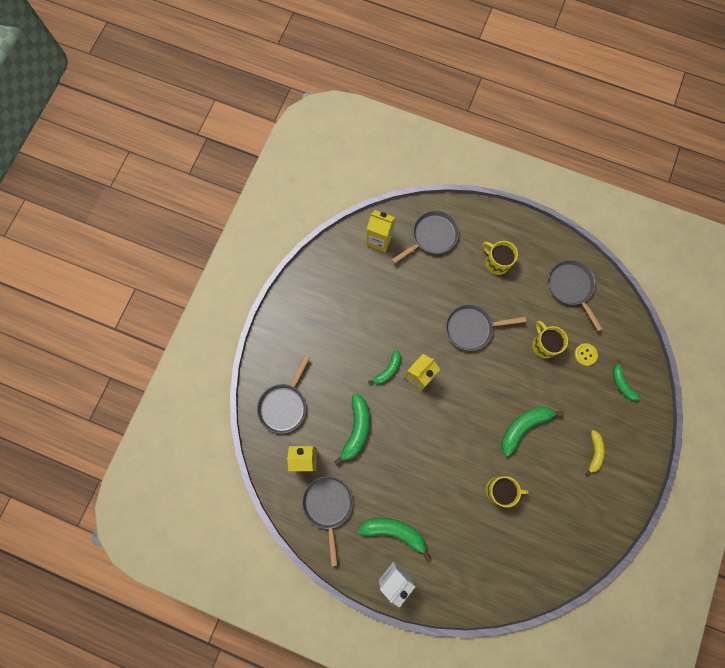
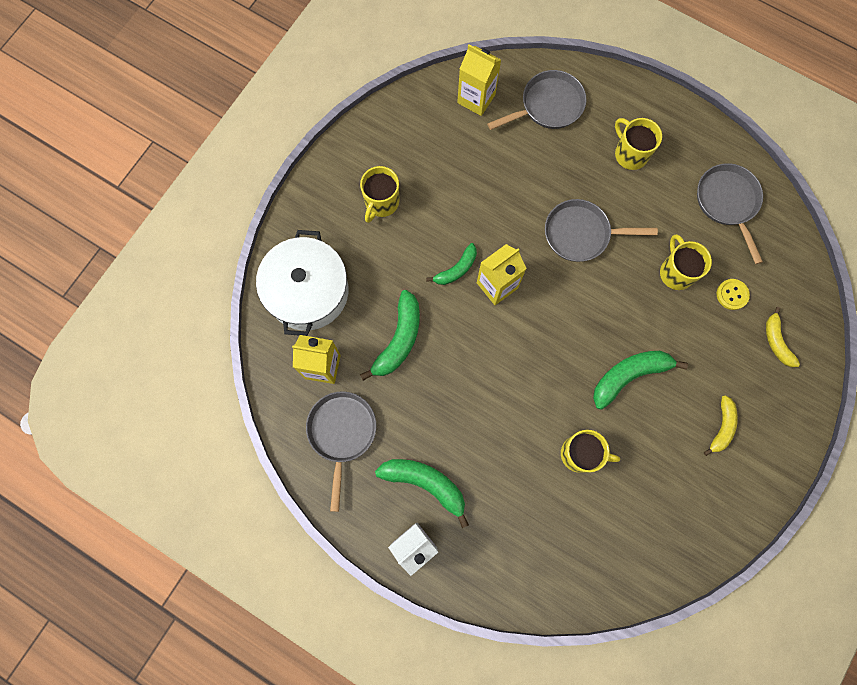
camera: 10 degrees right, 0 degrees up
(284, 405) = (307, 291): grey pan -> white pot
(325, 329) = (381, 203): none -> yellow mug
(622, 383) = (776, 341): green banana -> yellow banana

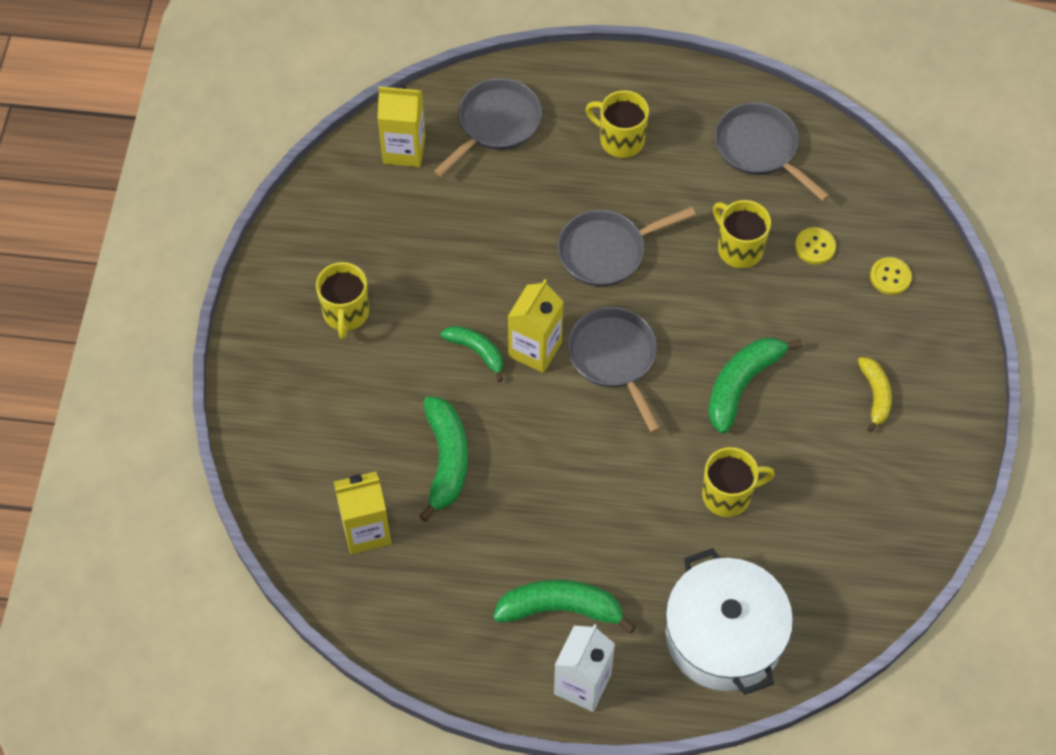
camera: 25 degrees left, 15 degrees down
(307, 291) = (304, 452): white pot -> white pot (724, 636)
(342, 433) = (429, 597): grey pan -> grey pan (614, 358)
(456, 269) = (476, 351): green banana -> green banana turned 75 degrees counterclockwise
(776, 341) = (890, 277): yellow banana -> yellow button

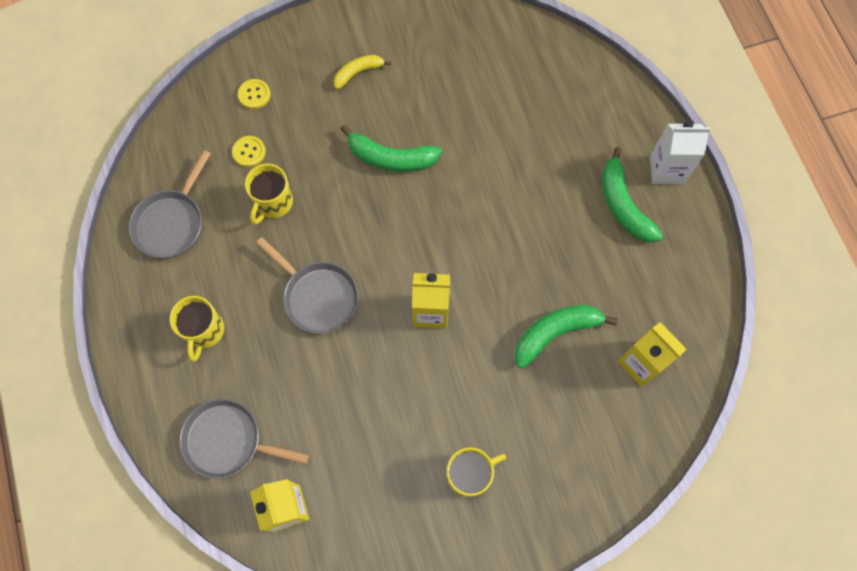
camera: 115 degrees left, 10 degrees up
(476, 351) = (453, 354): green banana -> none
(614, 358) = (411, 251): grey pan -> none
(724, 636) = (584, 100): white pot -> none
(728, 495) = (482, 134): yellow mug -> none

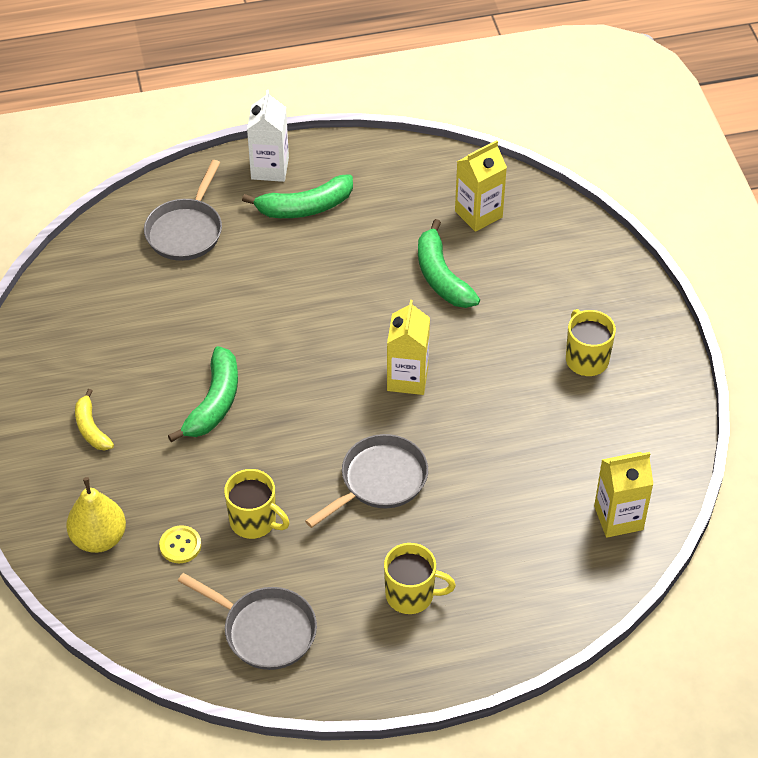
camera: 85 degrees left, 20 degrees down
(228, 441) = (543, 572): grey pan -> grey pan (186, 230)
(254, 95) = (99, 538): yellow button -> yellow pear

